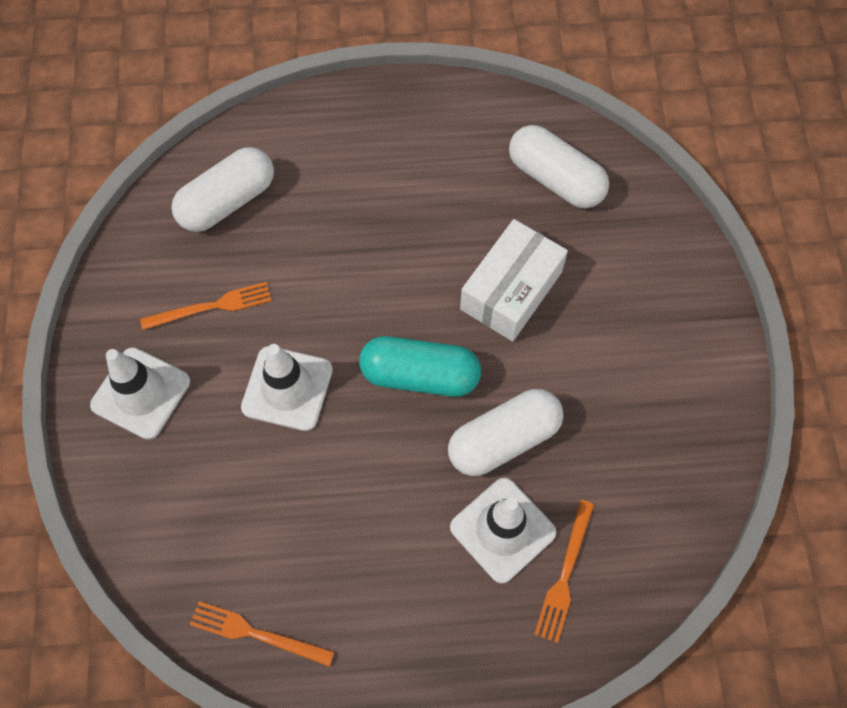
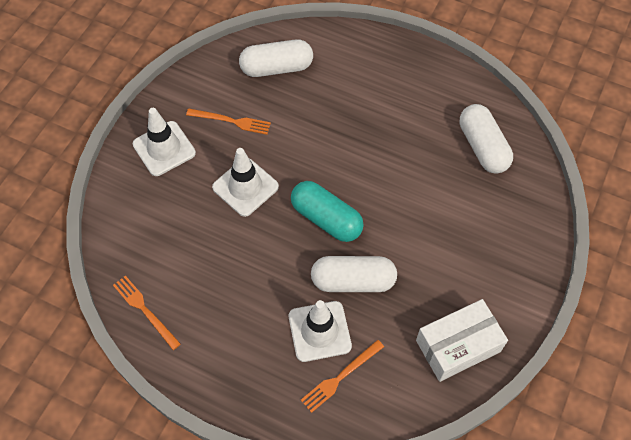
camera: 30 degrees right, 5 degrees down
(511, 290) = (412, 198): white box -> white box (458, 346)

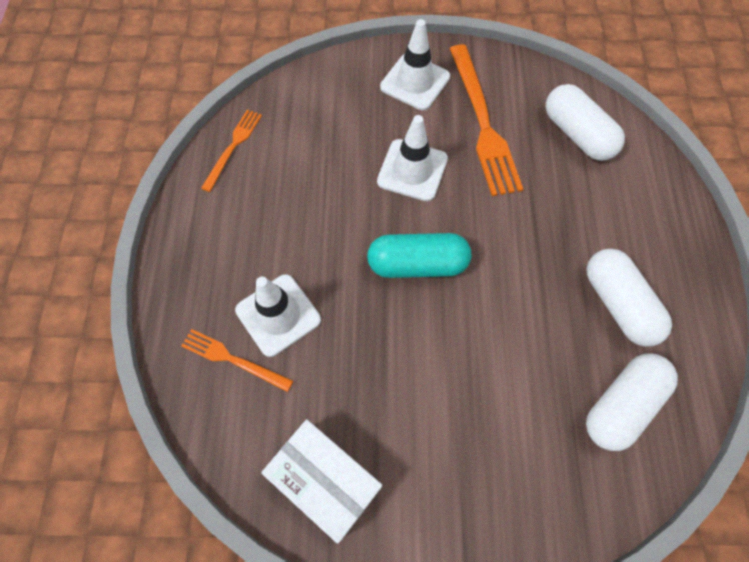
camera: 65 degrees right, 5 degrees up
(231, 121) = (483, 123): orange fork -> orange fork, size x1.83
(326, 219) = (417, 264): turquoise capsule -> turquoise capsule turned 75 degrees clockwise
(353, 281) = (354, 324): white capsule -> white capsule (618, 304)

